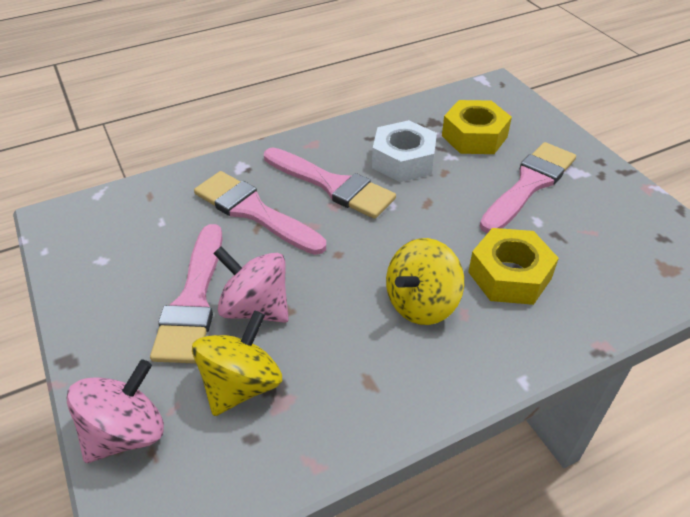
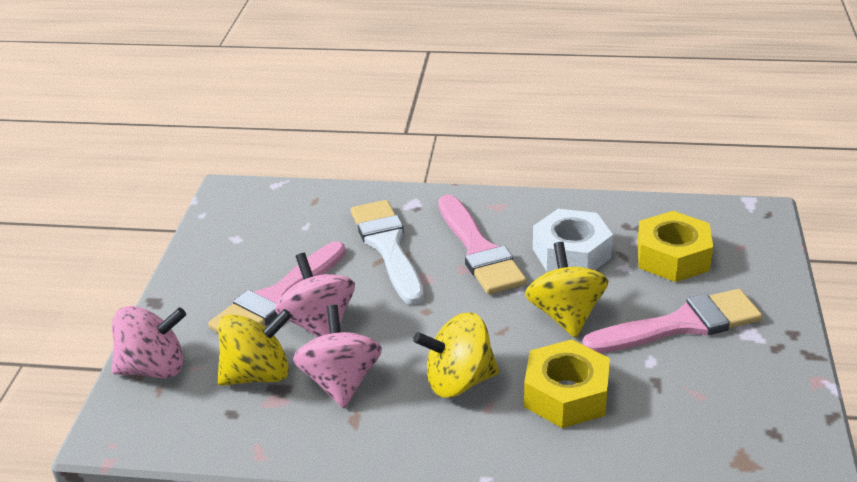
camera: 35 degrees right, 10 degrees down
(254, 212) = (388, 247): pink brush -> white brush
(325, 353) = (341, 382): none -> pink spinning top
(446, 211) = (565, 315): none -> yellow spinning top

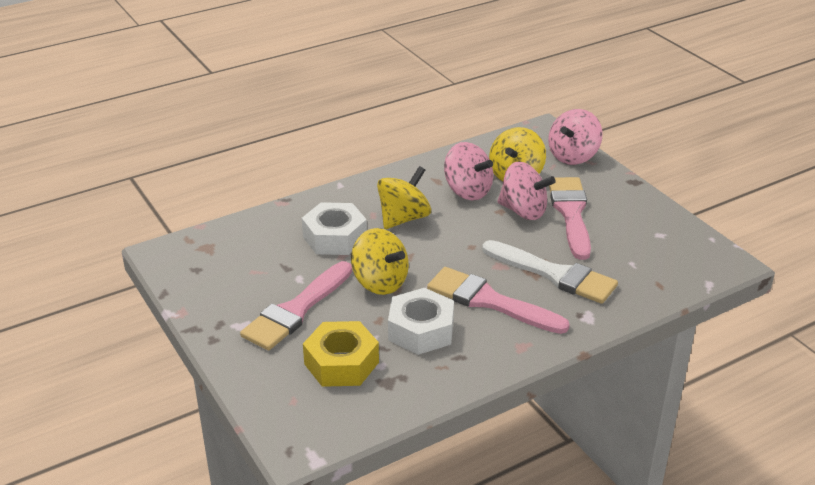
camera: 140 degrees right, 0 degrees up
(566, 394) = (335, 237): yellow nut -> white nut

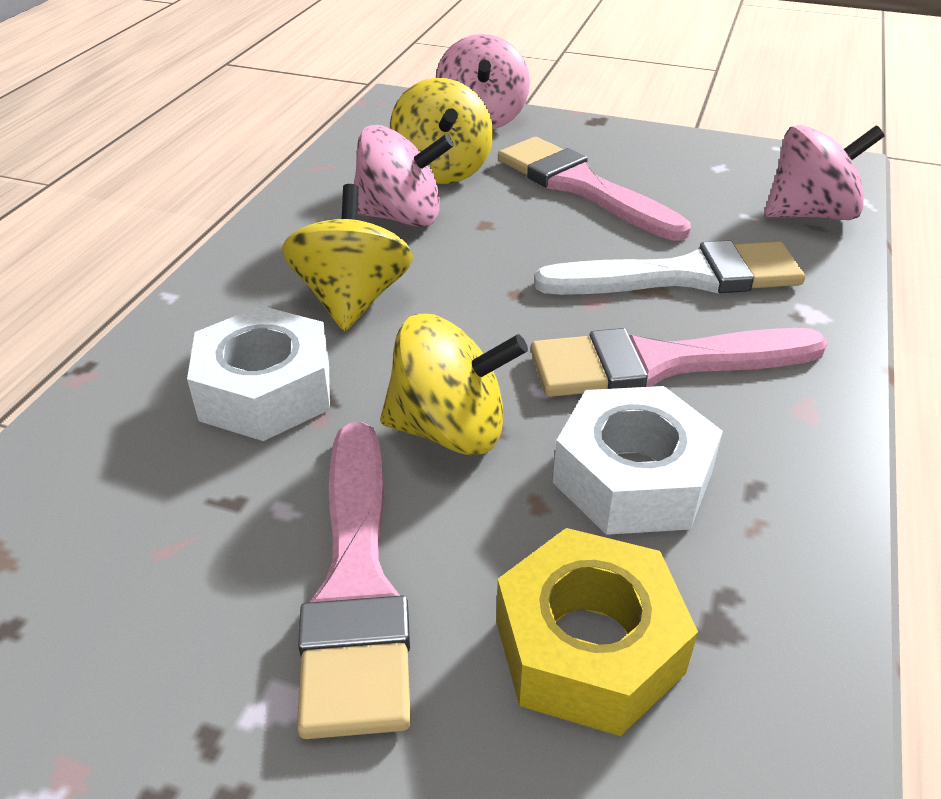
camera: 40 degrees left, 5 degrees up
(523, 211) = (517, 210): pink spinning top -> pink spinning top (810, 214)

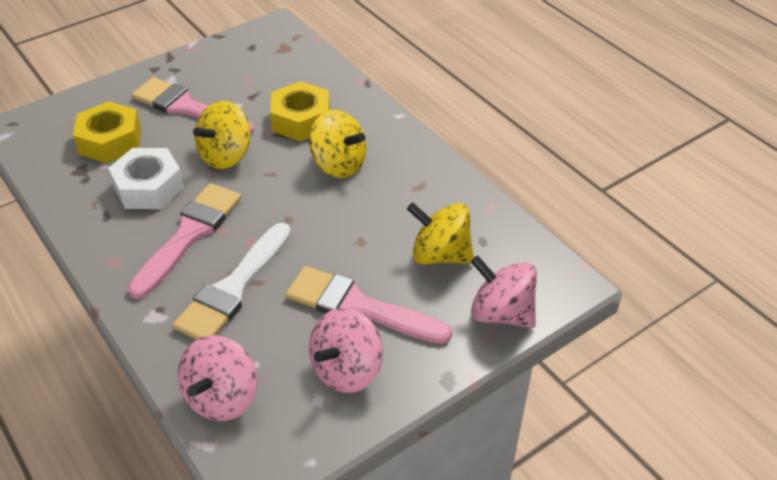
camera: 125 degrees right, 5 degrees up
(266, 391) = (301, 120): white nut -> yellow nut
(401, 217) = (399, 212): pink spinning top -> pink spinning top (347, 370)
(582, 187) = (359, 307): pink brush -> pink brush turned 150 degrees counterclockwise

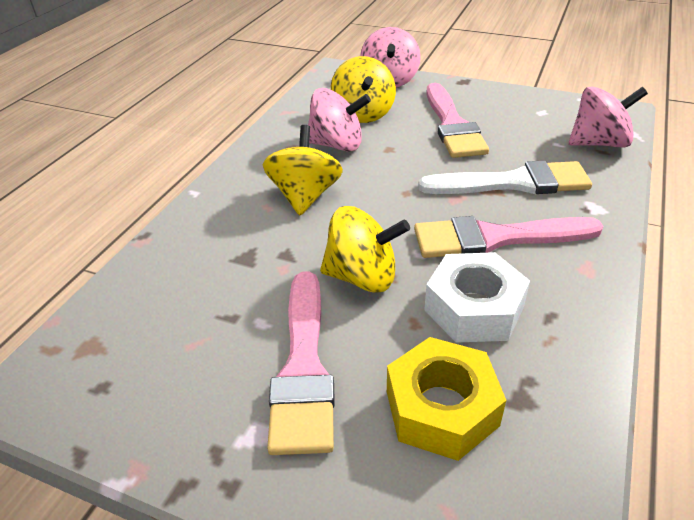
camera: 120 degrees left, 5 degrees down
(301, 120) = (252, 251): yellow nut -> none
(347, 370) = (507, 111): pink spinning top -> pink spinning top (337, 145)

